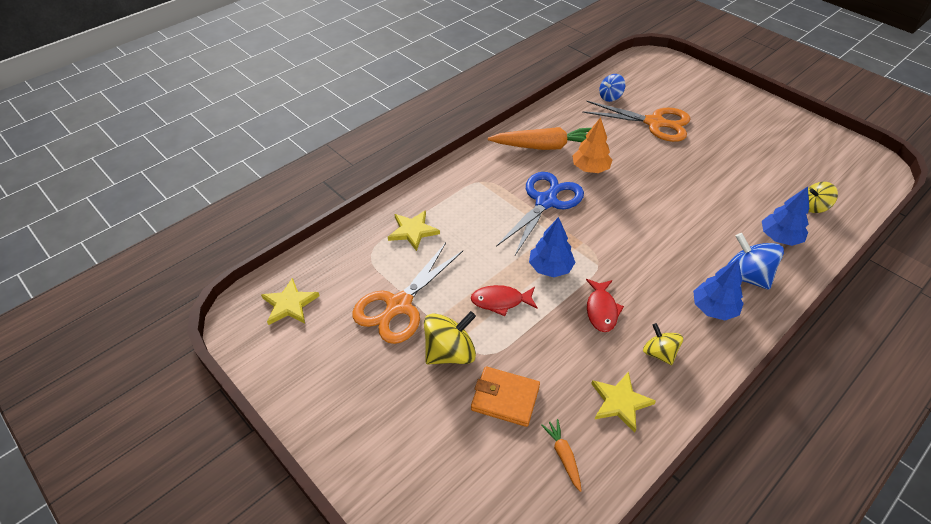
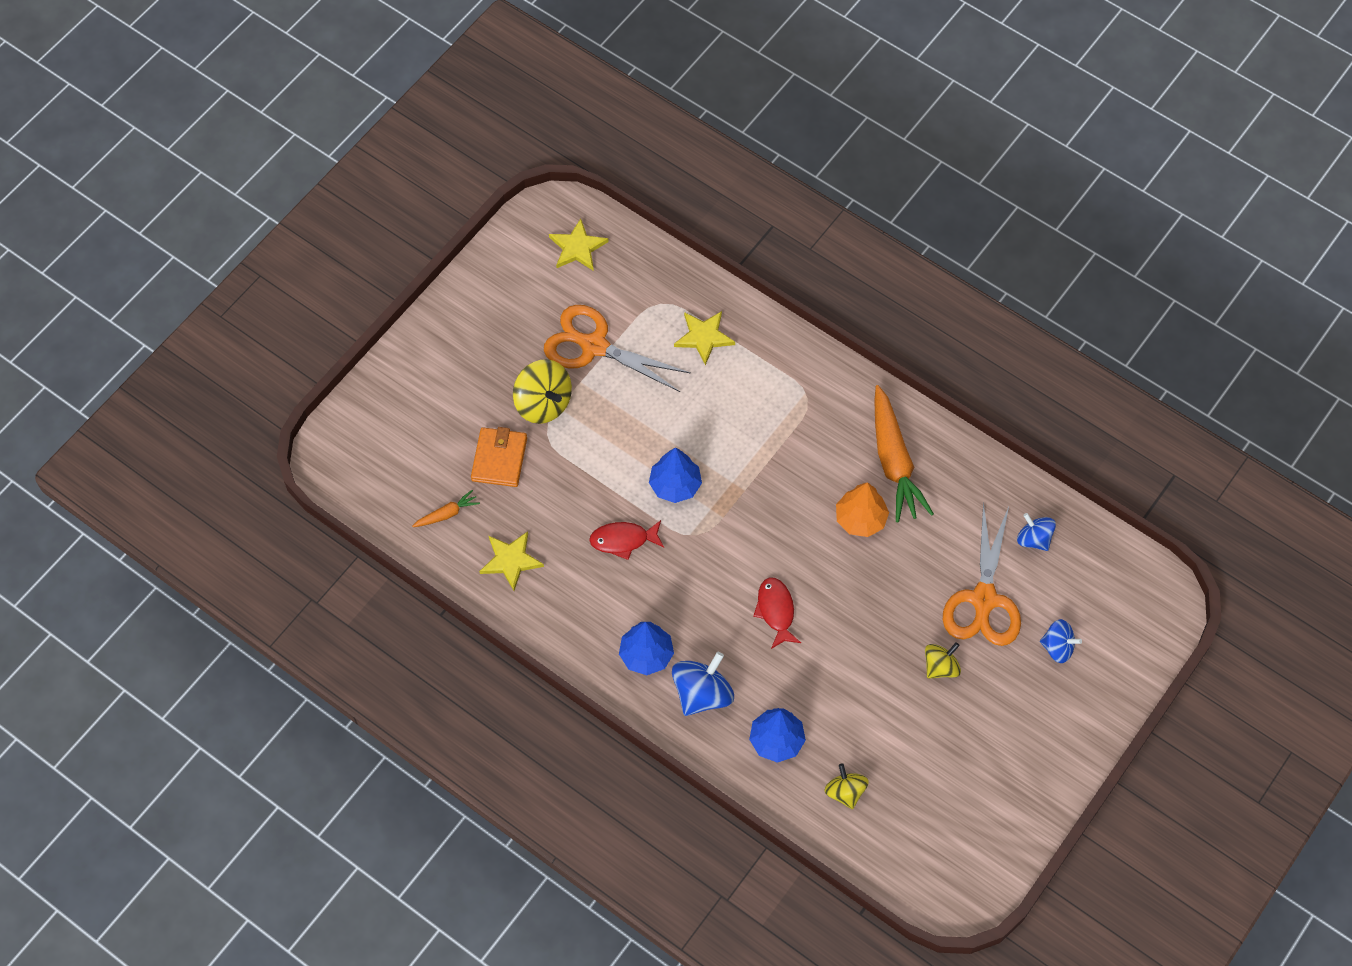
camera: 80 degrees right, 15 degrees up
(500, 301) = (617, 440): red fish -> red fish (776, 611)
(546, 201) = (785, 472): blue scissors -> none
(659, 353) = (576, 597): yellow spinning top -> yellow spinning top (940, 667)
(687, 99) = (1057, 647): none -> blue spinning top

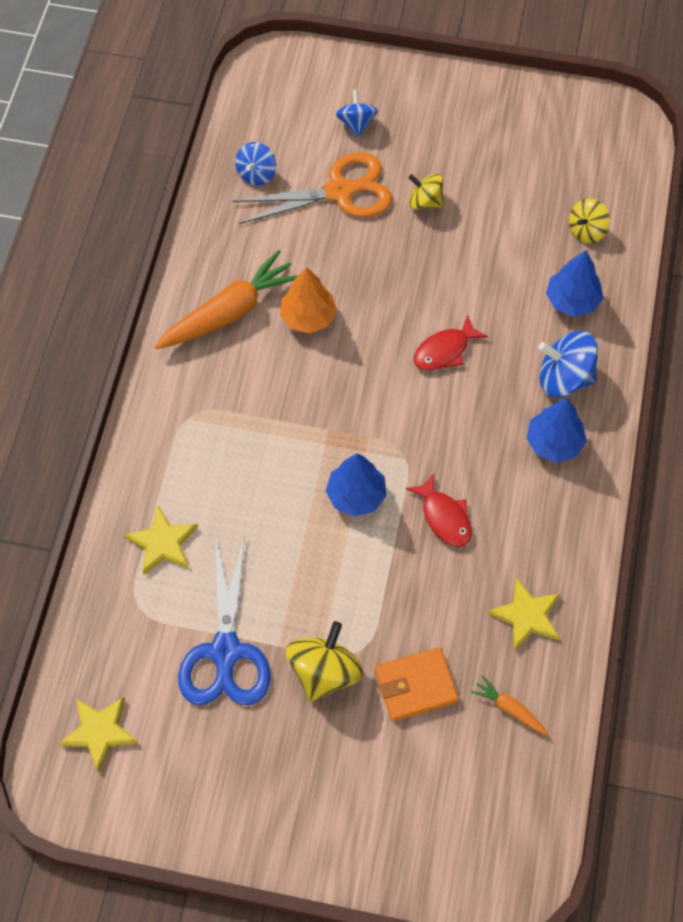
camera: 115 degrees left, 0 degrees up
(593, 345) = (225, 653): orange scissors -> blue scissors

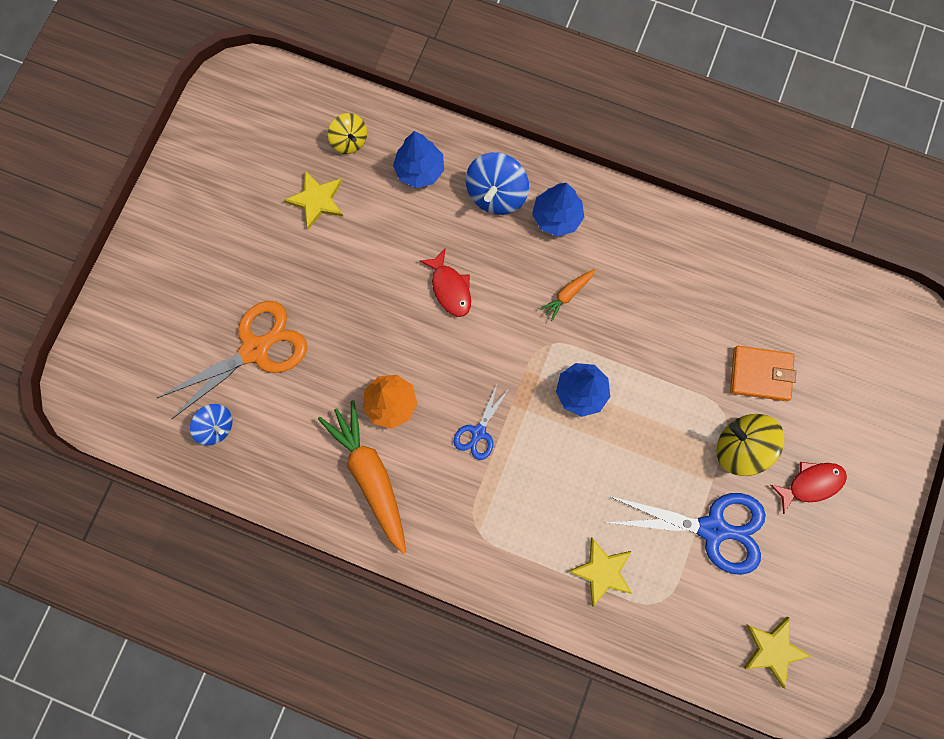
camera: 80 degrees left, 15 degrees up
(291, 402) = (478, 433): none -> blue scissors
(341, 191) = (256, 349): orange scissors -> orange scissors turned 60 degrees clockwise
(356, 123) = (179, 320): blue spinning top -> none
(416, 686) = (760, 374): orange wallet -> orange wallet turned 75 degrees counterclockwise
(425, 201) = (286, 273): yellow spinning top -> none
(444, 517) = (613, 321): red fish -> red fish (811, 483)
(509, 709) = (787, 304): orange carrot -> orange carrot (567, 294)
(526, 616) = (710, 274): yellow star -> yellow star (317, 200)

